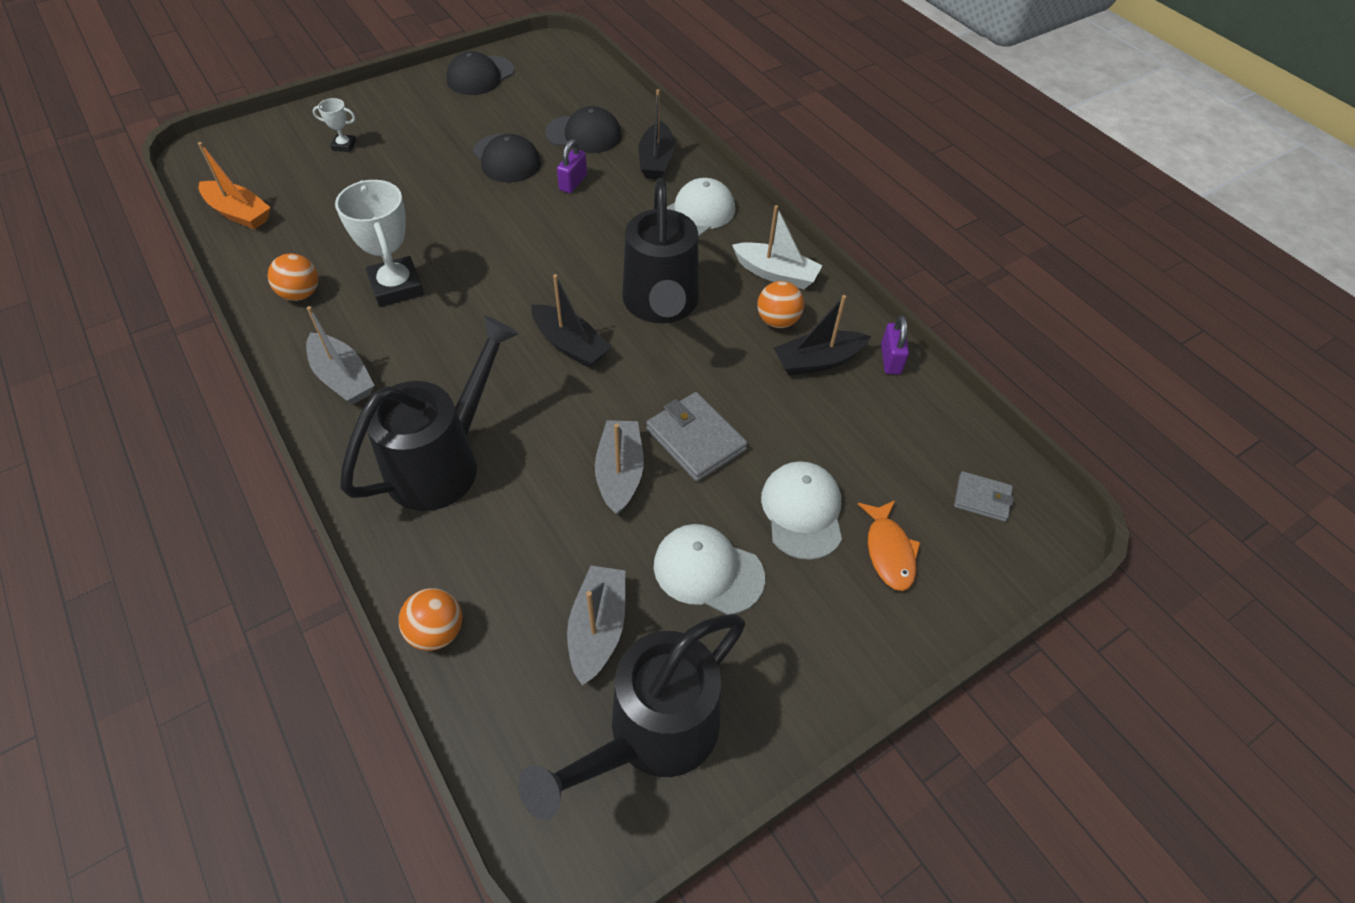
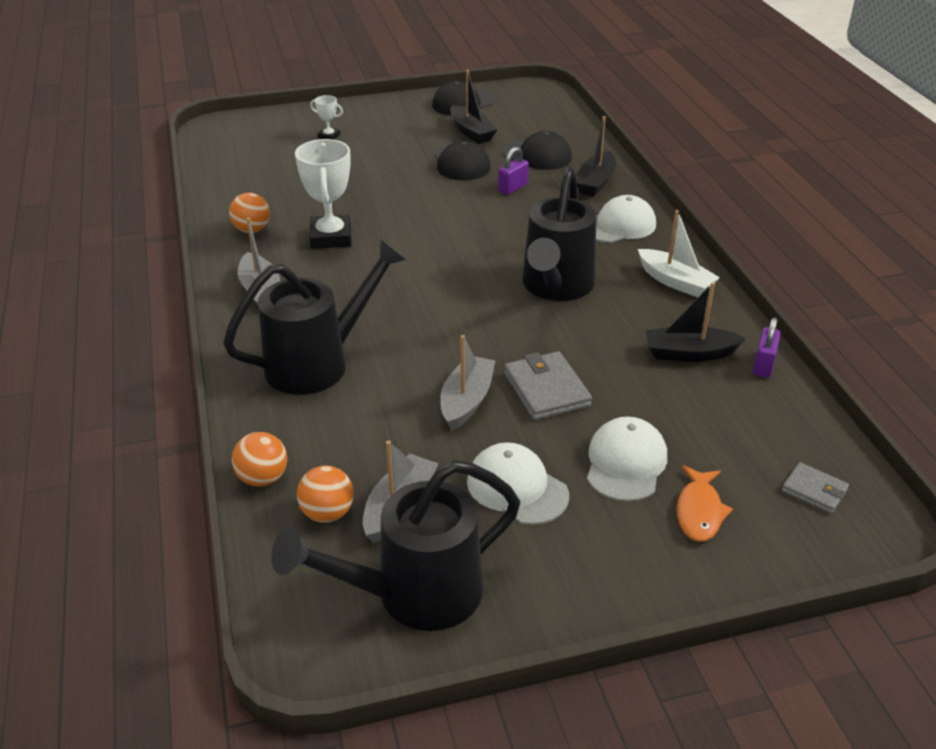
camera: 20 degrees right, 15 degrees down
(239, 213) = (227, 169): orange boat -> none
(570, 345) = (461, 301): black boat -> black boat (471, 132)
(777, 321) = (662, 316): orange ball -> orange ball (327, 513)

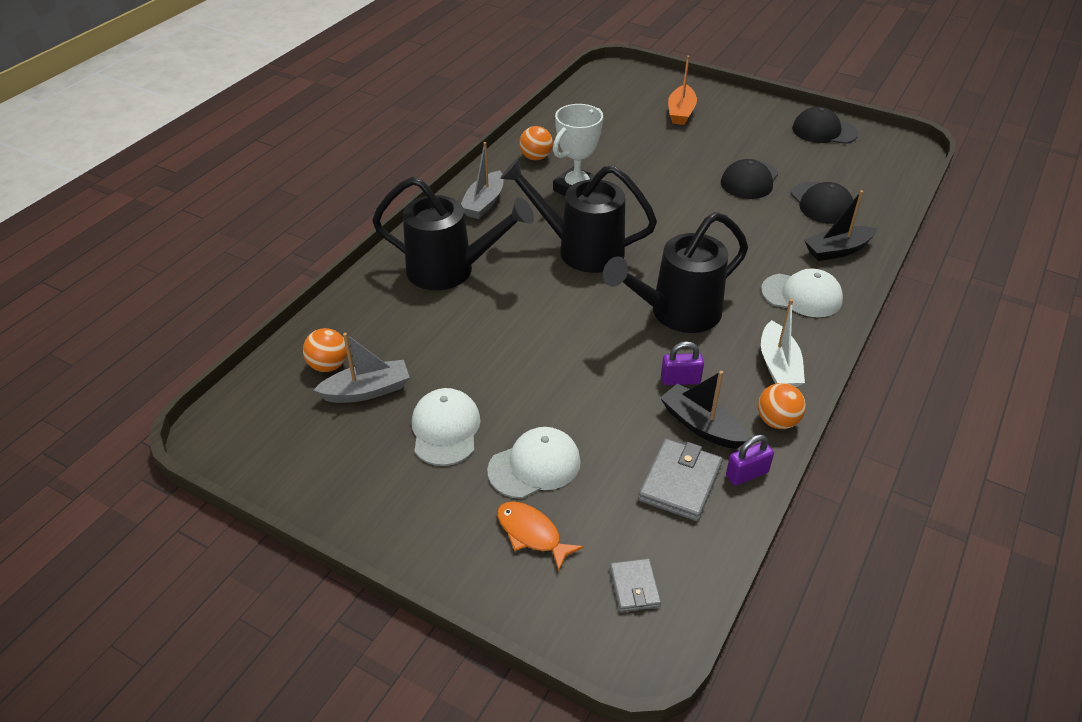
camera: 45 degrees right, 5 degrees up
(263, 478) = (327, 321): orange ball -> orange ball (777, 421)
(329, 136) = (681, 112): white trophy -> orange boat
(414, 595) = (303, 446): black watering can -> black watering can (581, 250)
(466, 401) = (499, 353): grey boat -> none
(471, 132) = (795, 158): black boat -> none
(513, 188) = (761, 220): purple padlock -> purple padlock (680, 380)
(546, 390) = (559, 381): grey wallet -> grey wallet (680, 482)
(699, 511) = (531, 534): orange fish -> orange fish turned 75 degrees clockwise

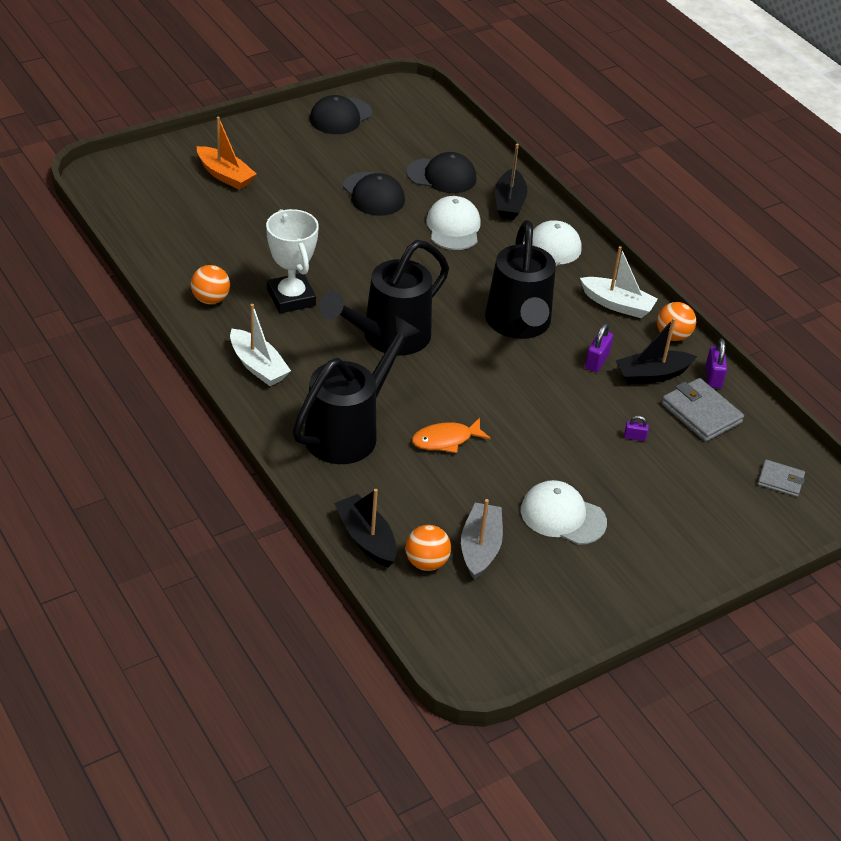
camera: 65 degrees left, 0 degrees up
(334, 323) = (366, 539): none -> black boat
(484, 203) = (258, 366): grey boat -> white boat
(531, 534) = (704, 511): orange fish -> orange fish (446, 440)
(534, 466) = (636, 481): white cap -> white cap (453, 227)
(597, 443) = (634, 437): none -> purple padlock

